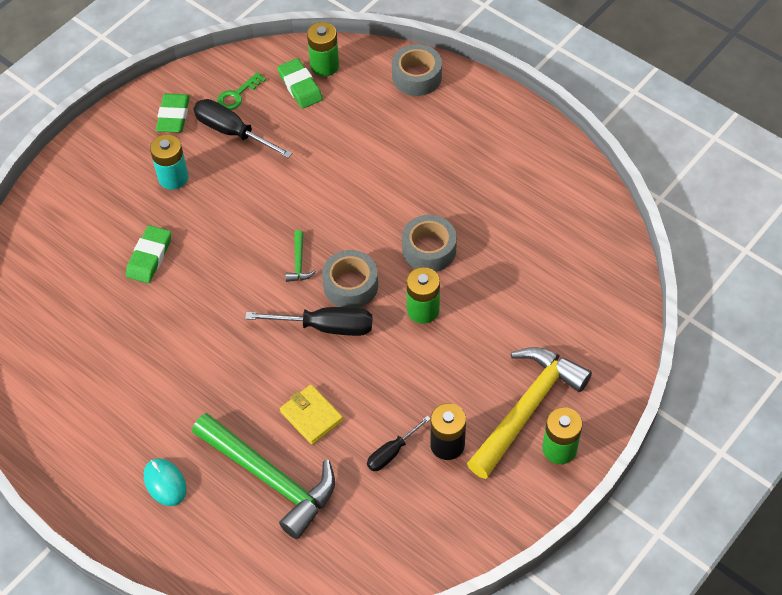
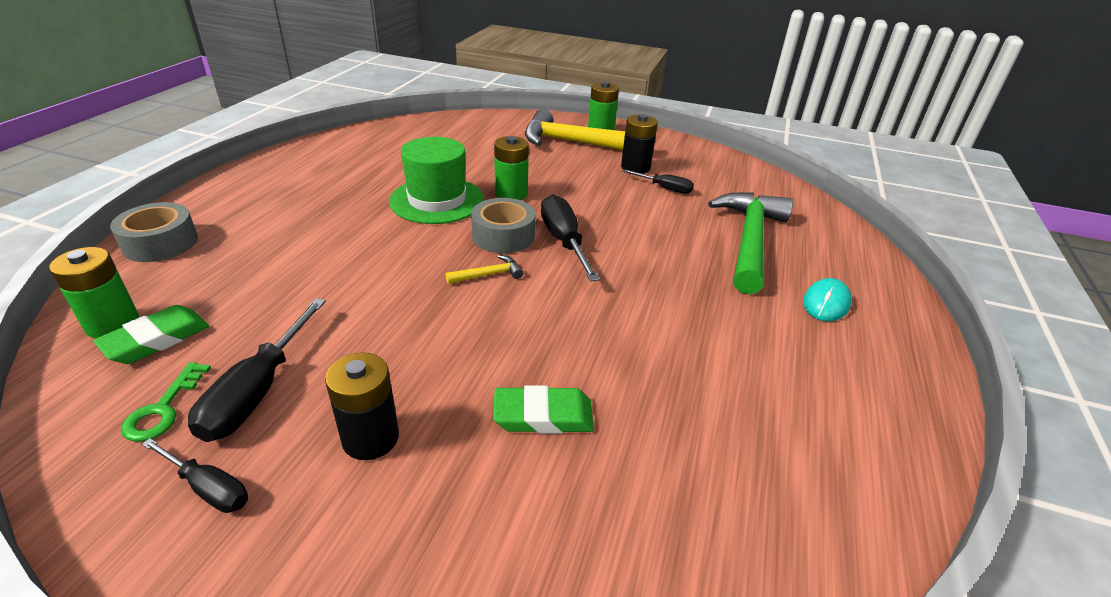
camera: 115 degrees left, 20 degrees down
(173, 116) = (209, 488): green eraser -> black screwdriver
(173, 177) = (370, 438): turquoise battery -> black battery
(237, 95) = (163, 409): green key -> green key turned 75 degrees clockwise
(299, 262) = (489, 274): green hammer -> yellow hammer
(311, 416) = (668, 231): yellow wallet -> none
(429, 250) = (437, 200): grey tape -> green hat

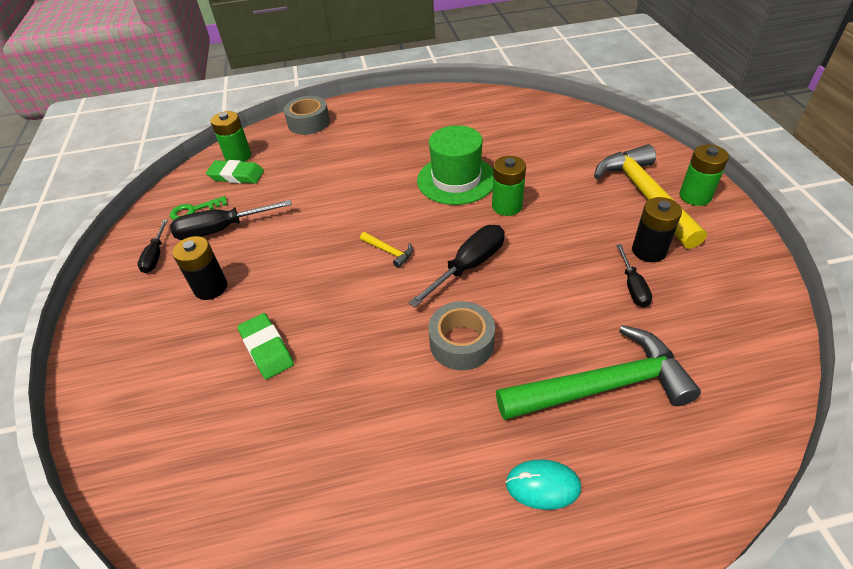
camera: 65 degrees right, 10 degrees up
(503, 236) = (443, 233): grey tape -> grey tape (461, 343)

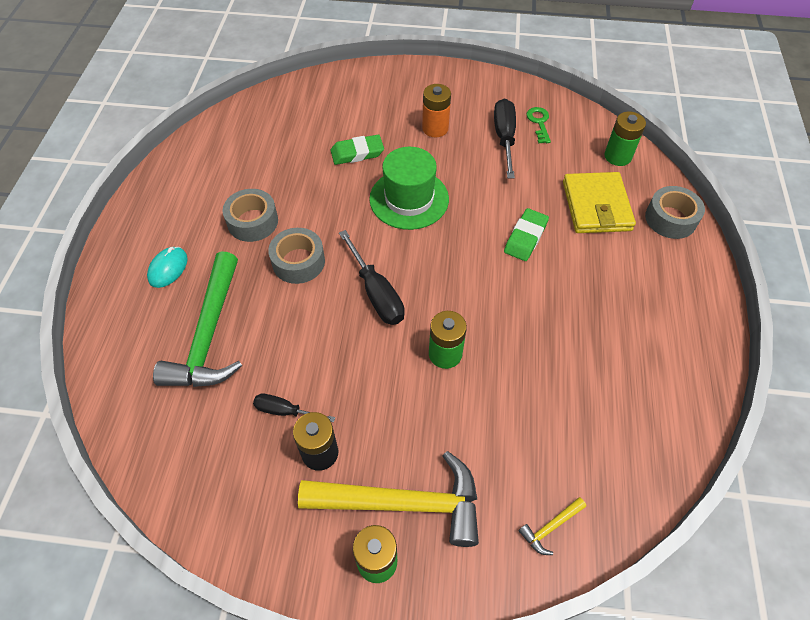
camera: 105 degrees right, 10 degrees up
(155, 256) = (487, 100): black screwdriver -> none
(211, 287) = (435, 128): black battery -> orange battery
(236, 175) = (584, 153): green eraser -> green eraser (525, 237)
(305, 158) = (596, 206): none -> yellow wallet
(389, 252) = (423, 241): yellow hammer -> yellow hammer (550, 527)
(421, 417) = (253, 222): none -> grey tape
(456, 179) = (509, 324): green hat -> green hat (409, 199)

